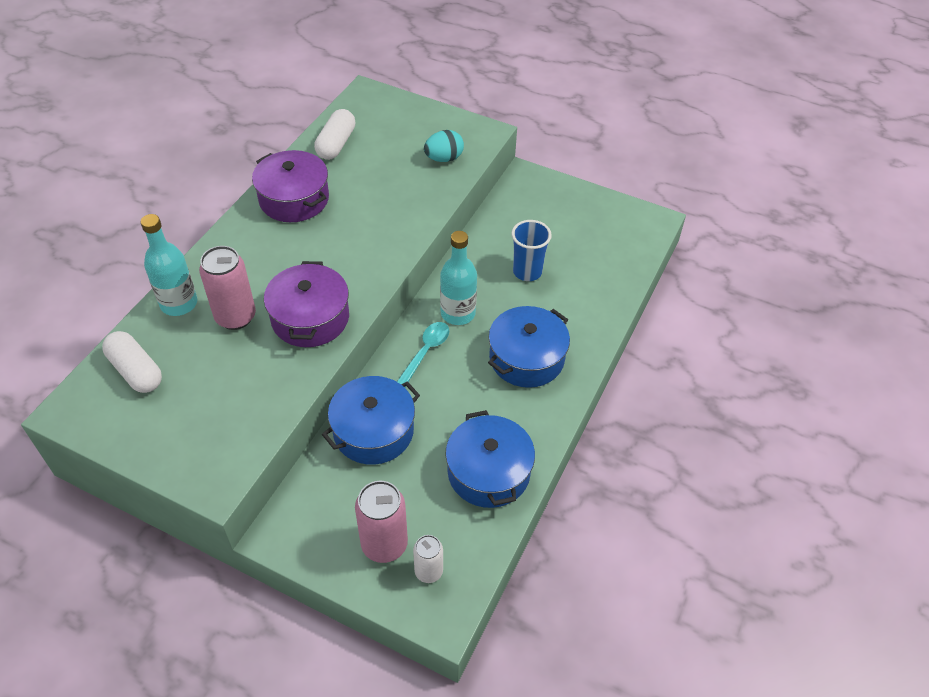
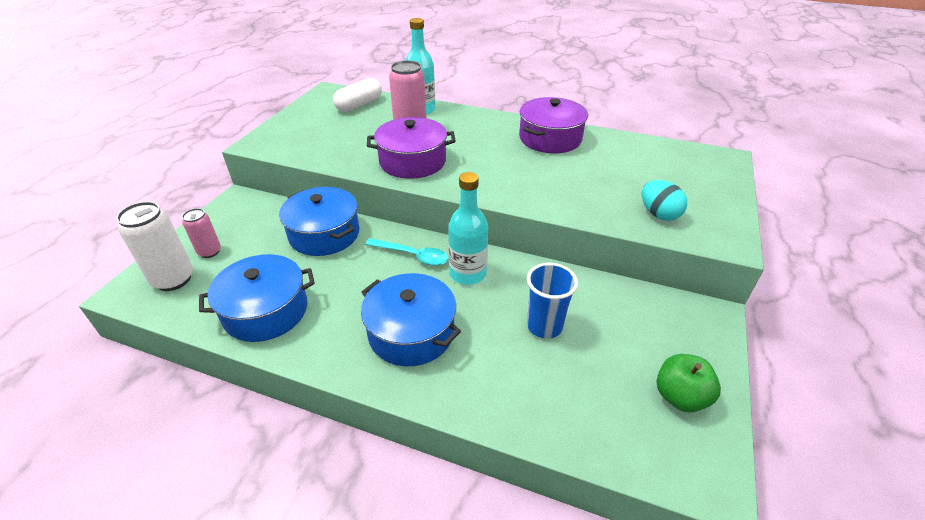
camera: 85 degrees right, 10 degrees down
(336, 144) = (635, 150): white capsule -> none
(384, 544) = (209, 252): pink can -> pink can, size x0.60
(428, 571) = (173, 279): white can -> white can, size x1.67
(596, 215) = (680, 397): none -> green apple

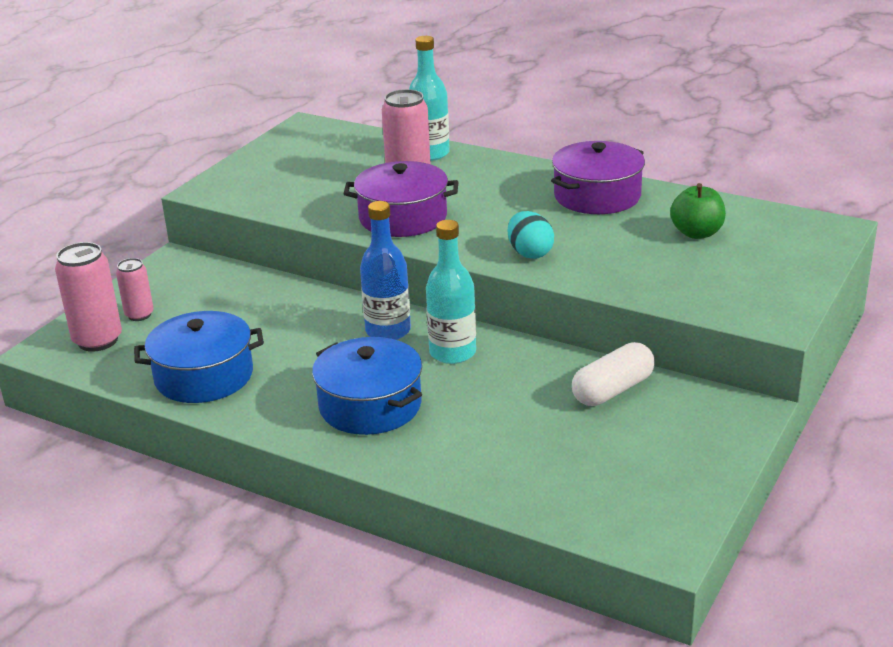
camera: 10 degrees right, 10 degrees down
(173, 279) = (98, 340): white can -> pink can
(324, 234) = (281, 303): blue pot -> none
(359, 105) = (345, 145): white capsule -> white capsule (613, 390)
(412, 256) = (388, 331): turquoise spoon -> blue bottle
(544, 326) = (531, 409): blue cup -> none
(659, 214) = (702, 289): turquoise egg -> turquoise egg (530, 253)
(680, 397) = (667, 480): green apple -> green apple (697, 233)

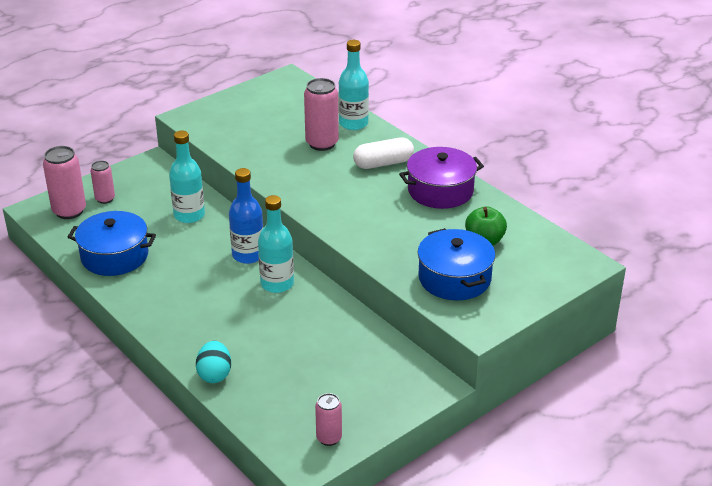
camera: 20 degrees right, 5 degrees up
(272, 306) = (189, 215): none -> turquoise bottle
(370, 405) = (199, 307): blue pot -> blue pot (454, 278)
(403, 217) = (295, 173): purple pot -> none
(530, 253) = (357, 226): turquoise egg -> turquoise egg (214, 374)
(613, 390) = (359, 343): white capsule -> white capsule (383, 163)
(670, 508) = (329, 438): none -> pink can

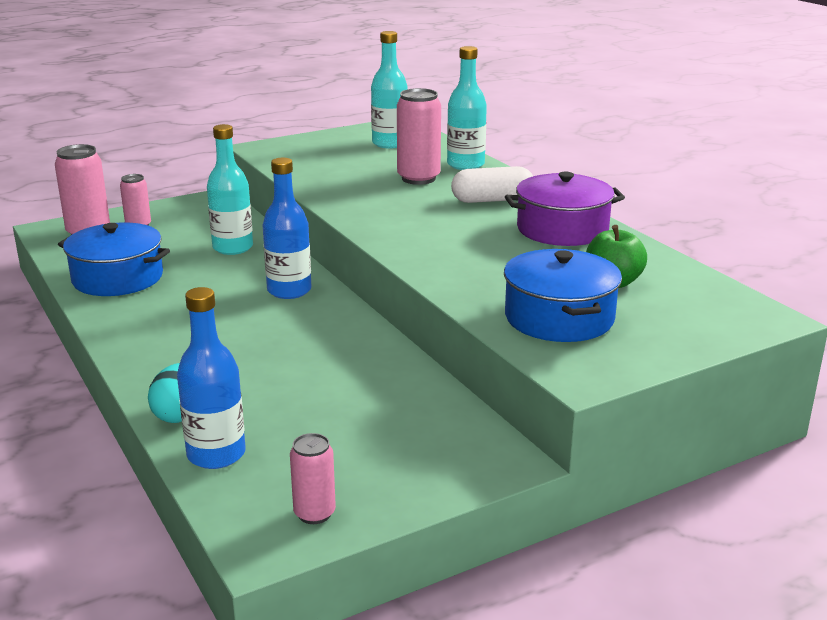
camera: 10 degrees right, 10 degrees down
(251, 403) = (216, 454): none -> blue bottle
(277, 284) = (315, 322): turquoise bottle -> turquoise bottle (389, 143)

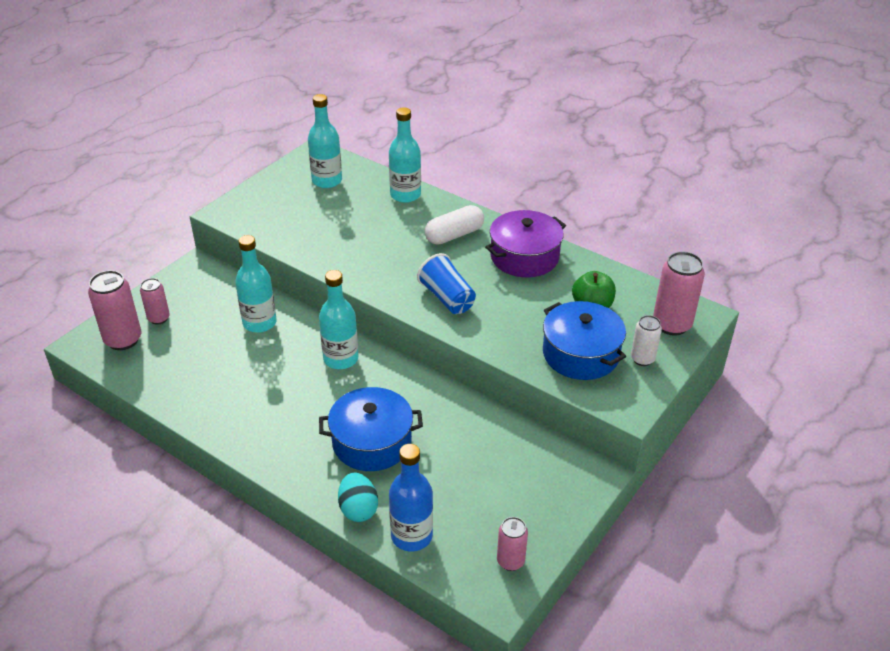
camera: 25 degrees left, 15 degrees up
(118, 278) = (194, 385): blue pot -> blue pot (372, 442)
(289, 290) = (341, 359): blue bottle -> turquoise bottle
(418, 178) = (382, 222): pink can -> pink can (671, 325)
(434, 243) = (447, 298): none -> blue cup
(642, 339) = (642, 359): none -> white can

